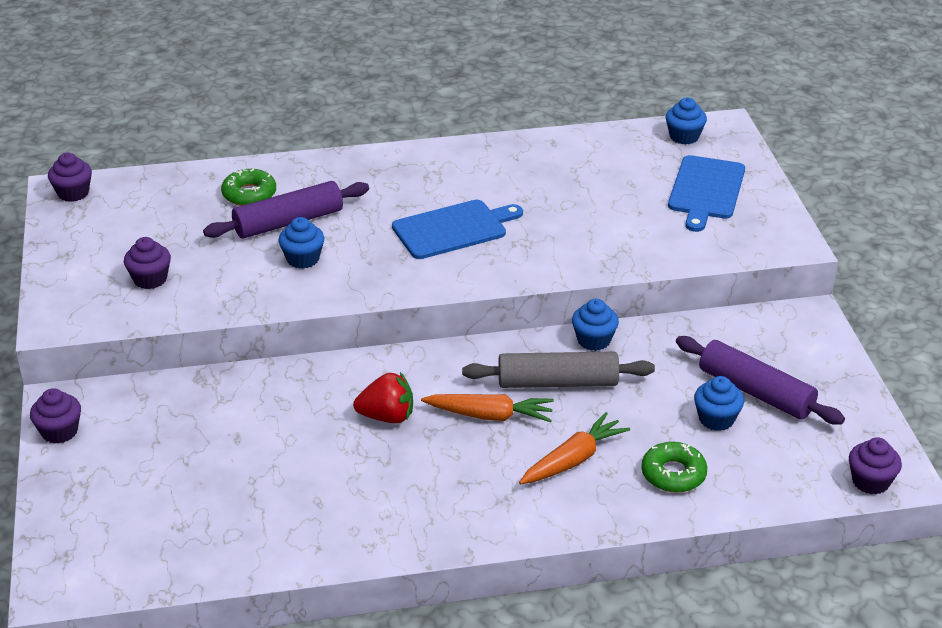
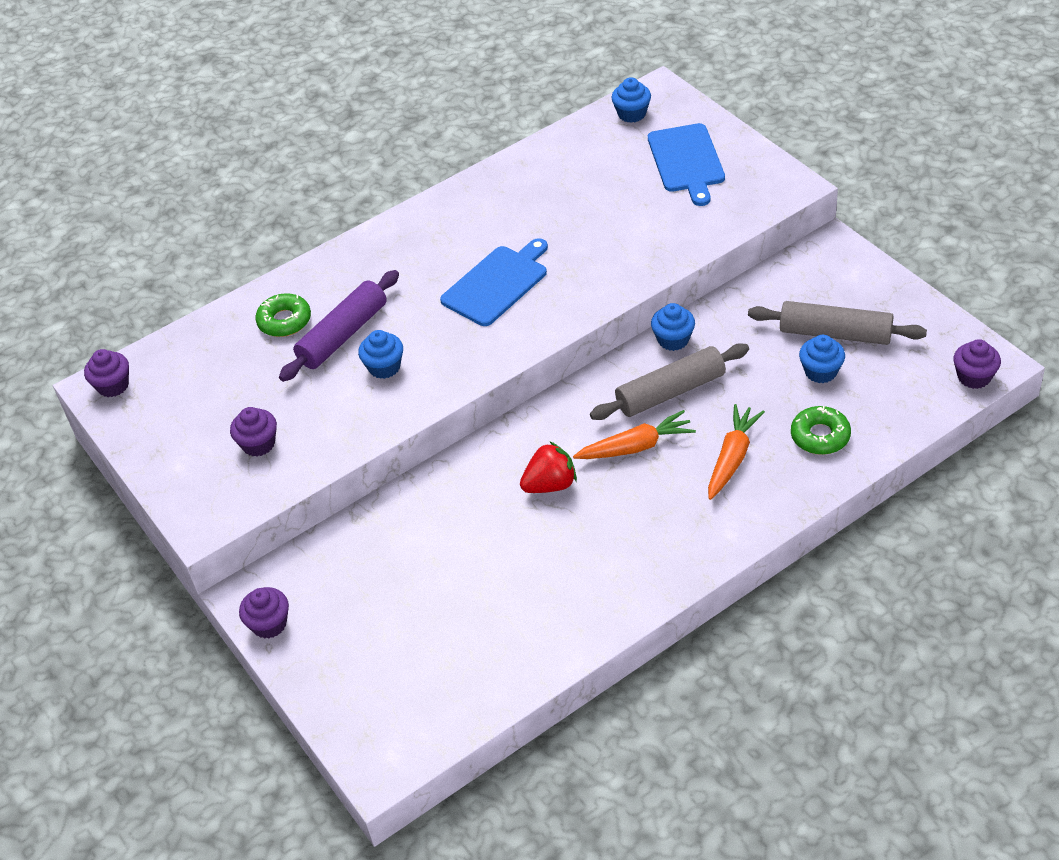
camera: 20 degrees left, 10 degrees up
(755, 392) = (835, 333): purple rolling pin -> grey rolling pin

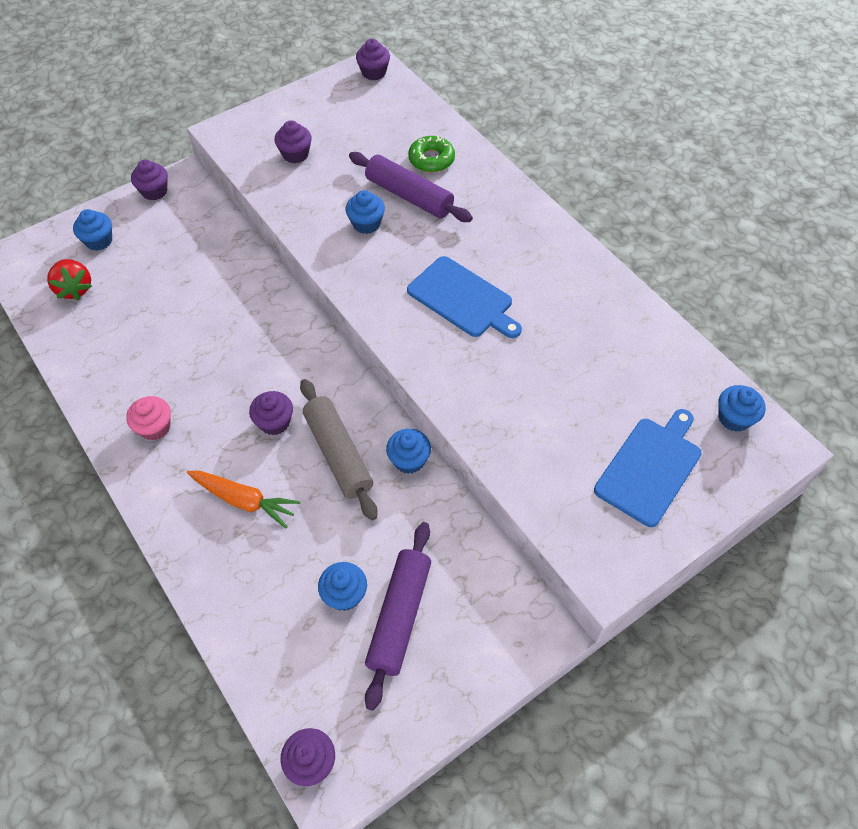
camera: 85 degrees right, 10 degrees up
(357, 668) = (99, 241): none -> blue cupcake
(550, 485) = (244, 357): red strawberry -> red strawberry (75, 289)
(636, 447) = (274, 422): orange carrot -> purple cupcake
(649, 549) = (155, 427): none -> pink cupcake
(686, 161) = (650, 467): blue cutting board -> blue cutting board turned 135 degrees clockwise
(820, 436) = (255, 583): green donut -> none
(835, 333) = (399, 616): grey rolling pin -> purple rolling pin

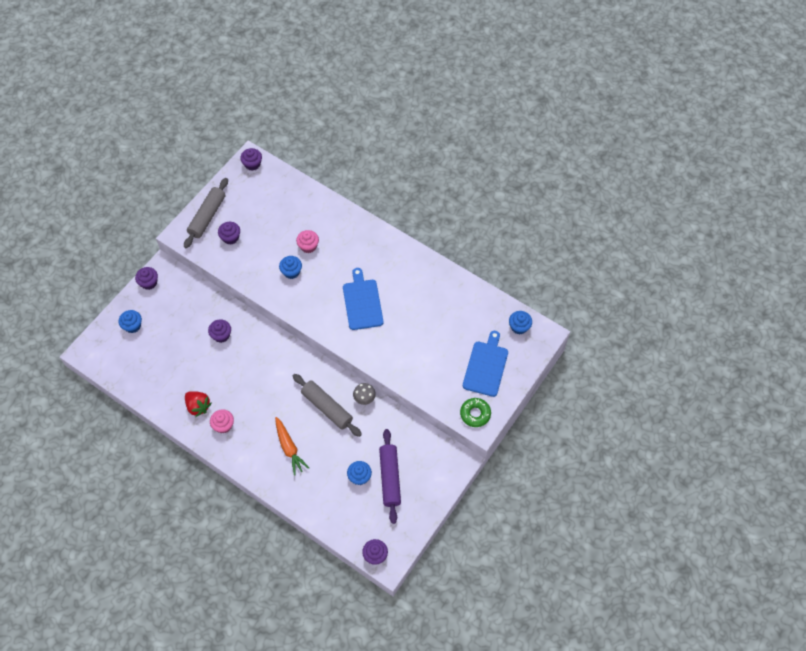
camera: 20 degrees left, 5 degrees up
(75, 289) = (135, 360): red strawberry -> red strawberry (198, 406)
(244, 500) = (289, 448): orange carrot -> orange carrot turned 60 degrees clockwise
(274, 422) = (286, 402): purple cupcake -> purple cupcake (221, 335)
(275, 119) = (207, 216): none -> grey rolling pin
(409, 196) = (308, 246): purple rolling pin -> pink cupcake
(409, 460) = (364, 399): blue cupcake -> grey mushroom
(431, 159) = (311, 217): green donut -> green donut (475, 414)
(463, 299) = (362, 302): blue cutting board -> blue cutting board turned 120 degrees counterclockwise

